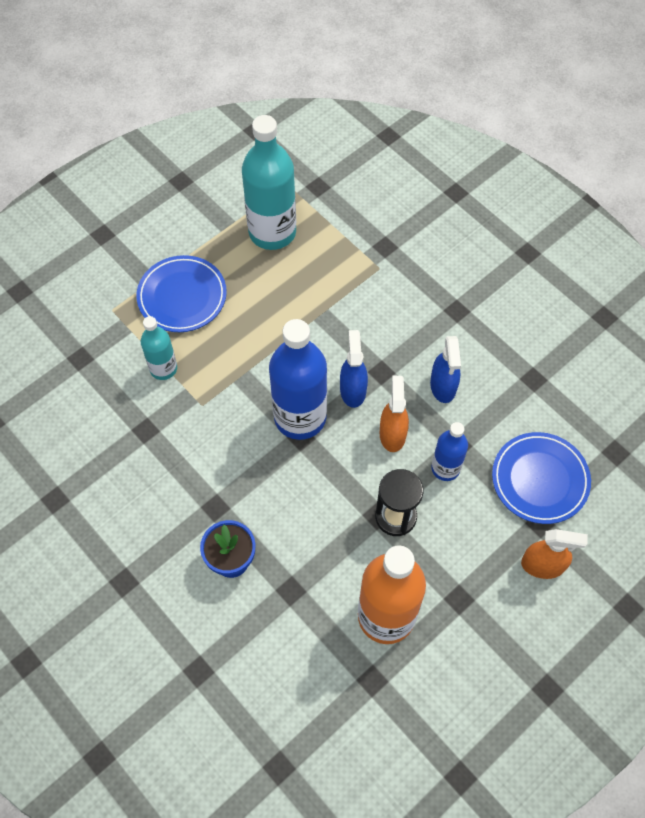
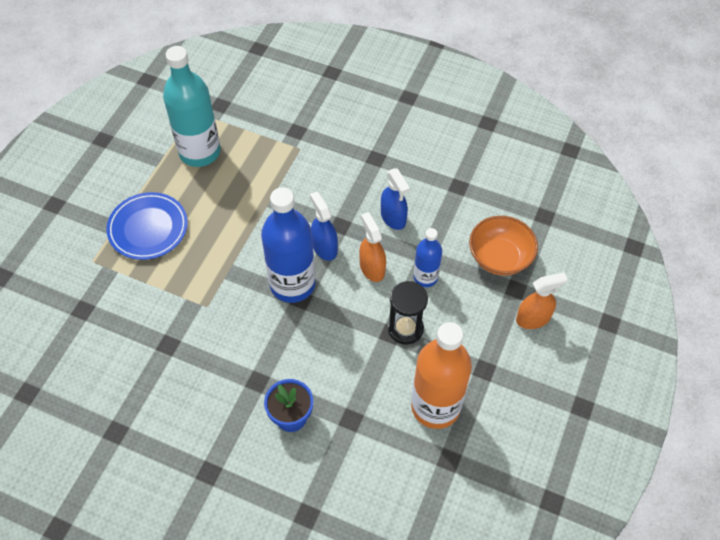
camera: 25 degrees left, 5 degrees down
(163, 368) = (160, 290): turquoise bottle -> none
(540, 480) = (500, 257): blue plate -> orange bowl

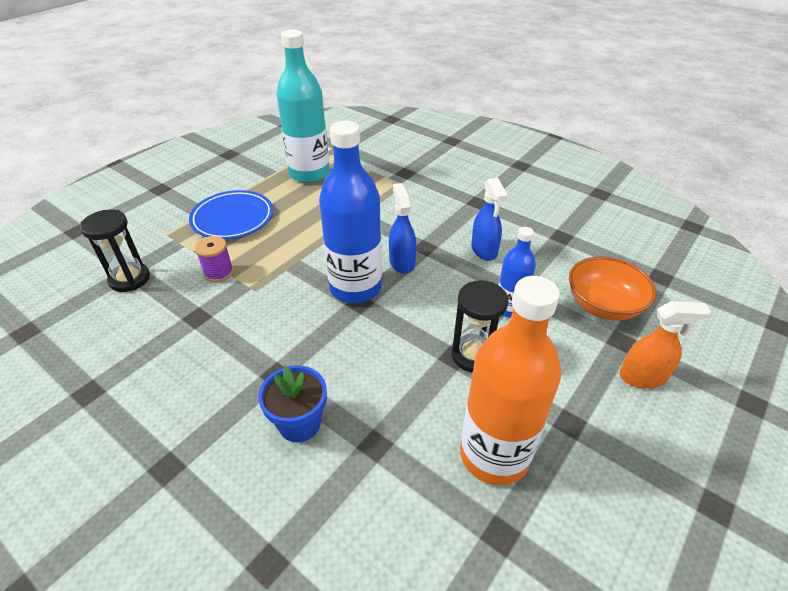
camera: 15 degrees right, 15 degrees down
(87, 320) = (129, 279): none -> black hourglass
(165, 295) = (219, 273): none -> purple spool
(372, 268) = (449, 289): orange spray bottle -> none

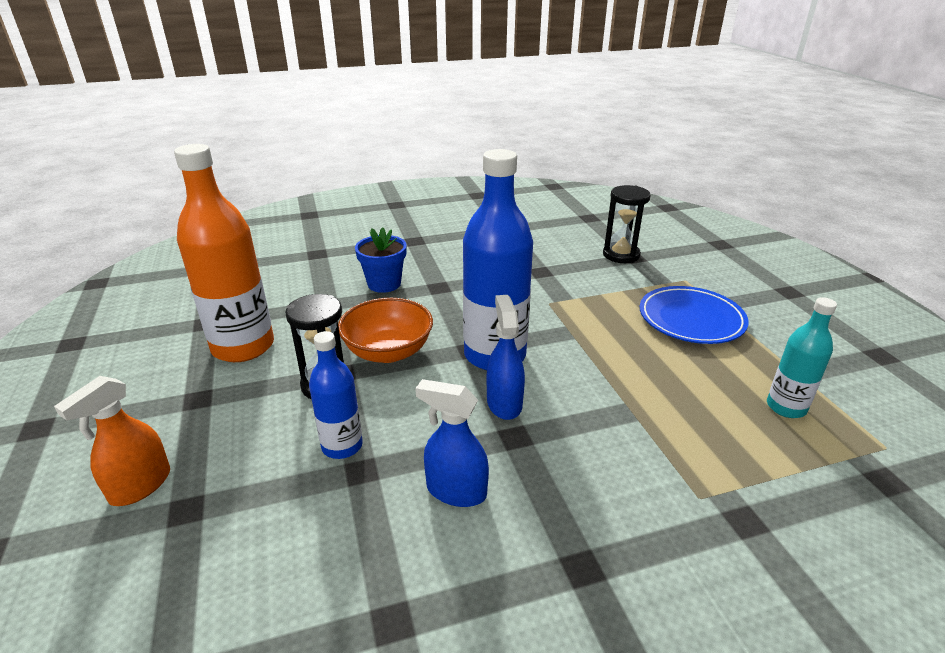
camera: 125 degrees right, 10 degrees down
(219, 273) = (593, 292): purple spool -> none
(309, 174) = (786, 407): turquoise bottle -> turquoise bottle, size x0.54
(402, 262) = (504, 403): blue spray bottle -> blue spray bottle turned 120 degrees counterclockwise
(603, 306) = (236, 540): orange bowl -> orange bowl (388, 351)

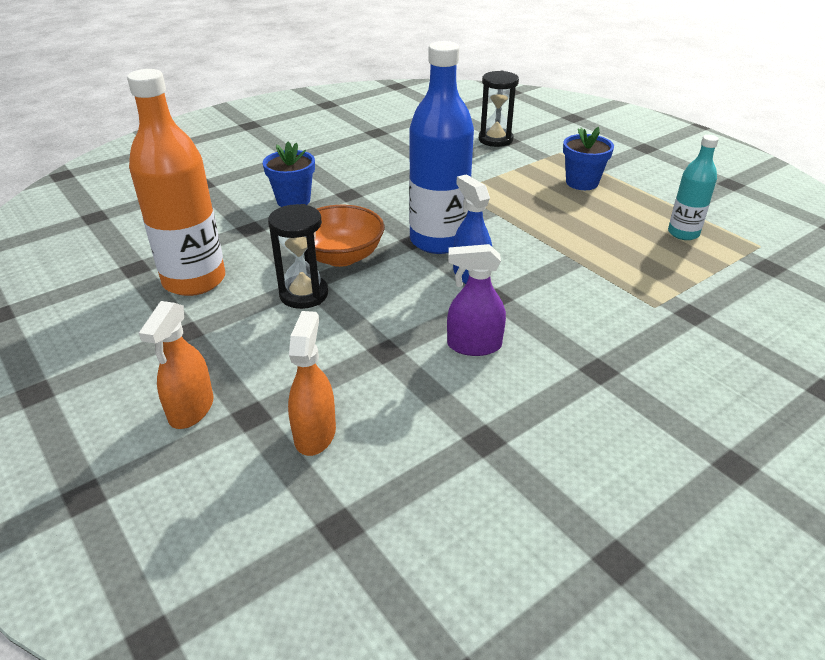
camera: 20 degrees left, 5 degrees up
(227, 552) = (315, 433): none -> orange spray bottle
(342, 446) = (355, 337): blue bottle -> none
(455, 491) = (473, 345): blue spray bottle -> purple spray bottle
(691, 319) = (582, 182): blue plate -> blue flower pot

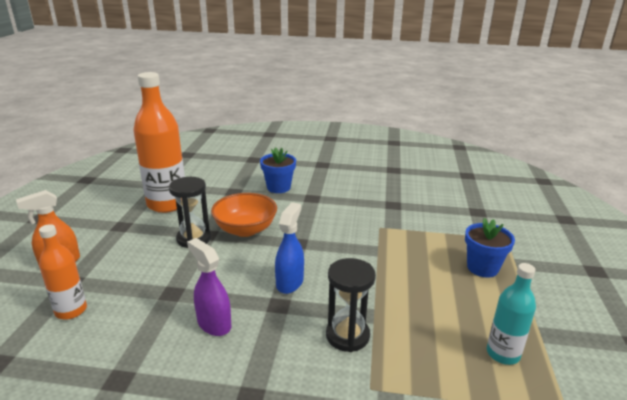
camera: 45 degrees right, 10 degrees down
(315, 433) = (71, 310): orange spray bottle -> orange bottle
(438, 241) = (310, 251): blue bottle -> none
(495, 139) = (467, 208): black hourglass -> black hourglass (347, 335)

